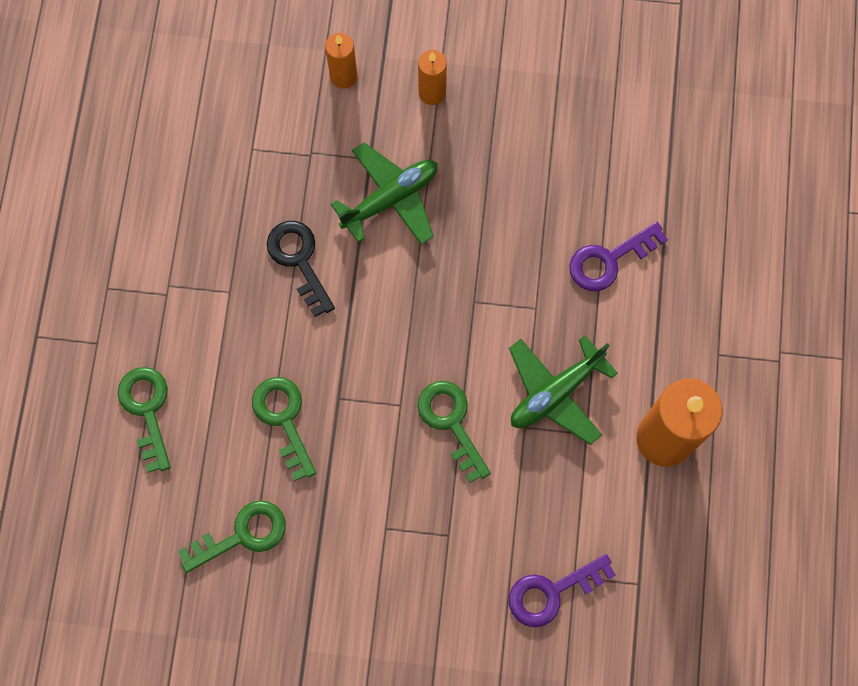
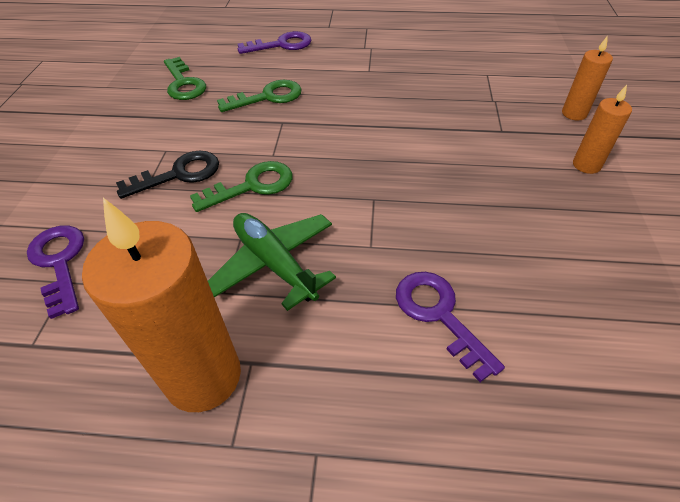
camera: 90 degrees right, 25 degrees down
(147, 410) = (281, 45): green key -> purple key
(299, 260) = (399, 98): black key -> black key (179, 174)
(390, 199) = (467, 143): green plane -> none

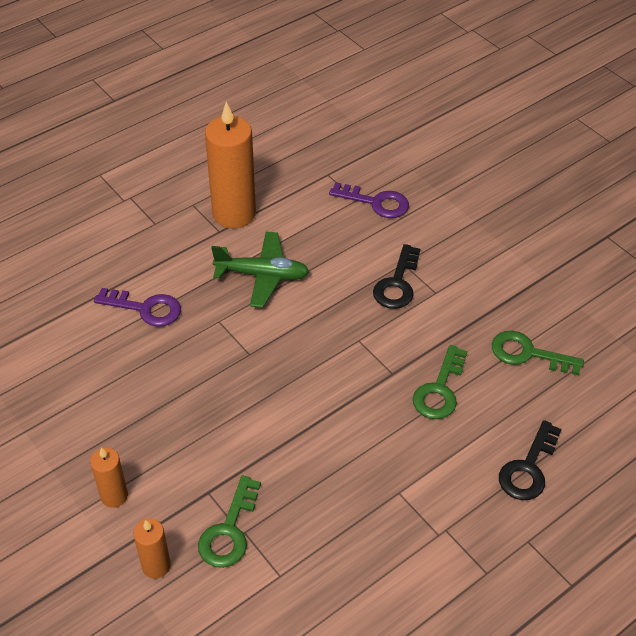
camera: 135 degrees right, 0 degrees up
(252, 186) = (339, 308): green key -> green key (229, 530)
(281, 45) = (528, 468): purple key -> black key

